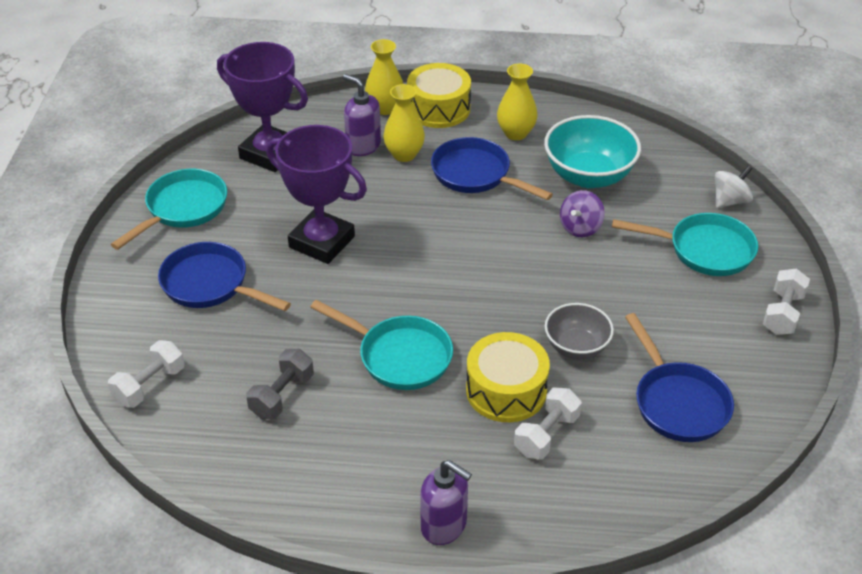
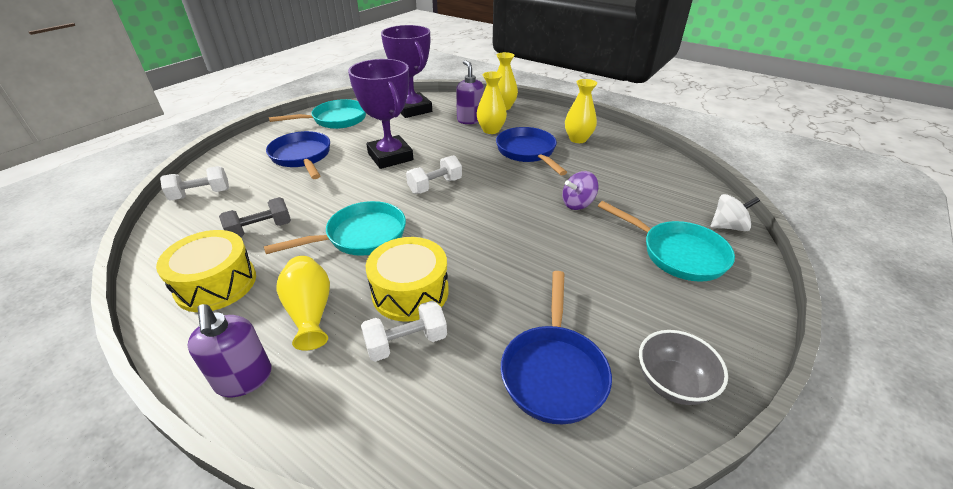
camera: 30 degrees right, 5 degrees down
(399, 356) = (361, 236): turquoise pan -> turquoise pan turned 90 degrees counterclockwise
(435, 449) = (310, 312): none -> yellow vase
(438, 108) = (537, 115): yellow drum -> yellow drum (216, 284)
(576, 347) = (499, 283): grey bowl -> grey bowl (672, 383)
(588, 176) = (612, 176): turquoise bowl -> none
(782, 313) = (728, 335): white dumbbell -> white dumbbell (435, 186)

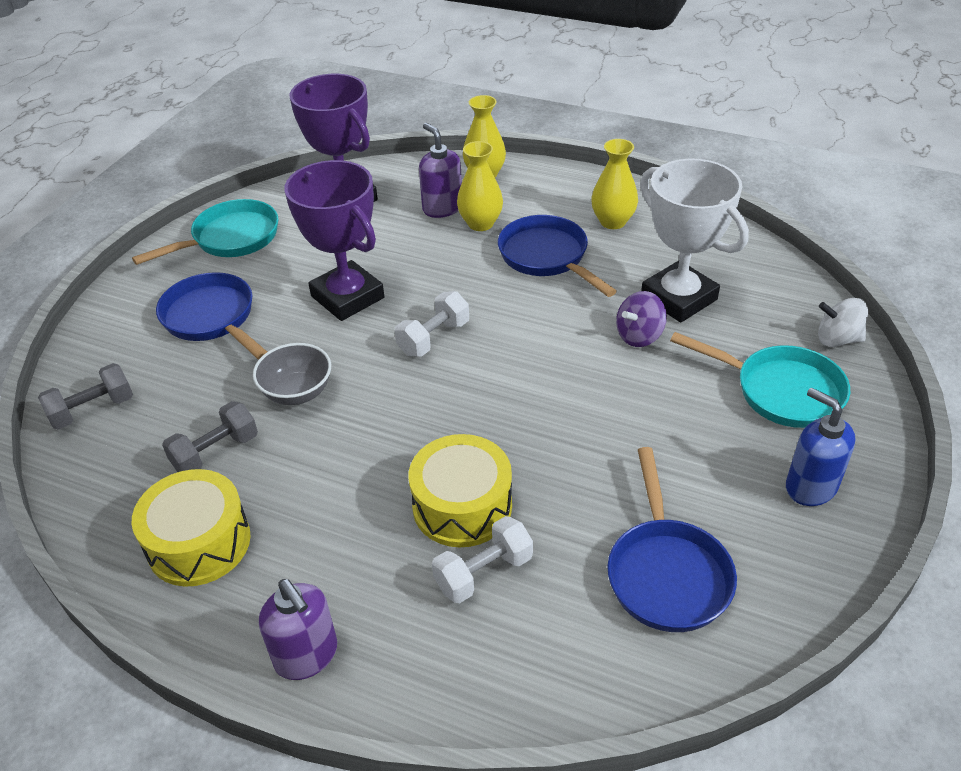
camera: 10 degrees left, 5 degrees up
(201, 194) = (92, 410): white dumbbell -> grey dumbbell
(310, 312) = (345, 557): yellow vase -> none
(361, 236) = (362, 437): turquoise pan -> none
(612, 186) = (678, 298): none -> white trophy
(672, 383) = (800, 561): grey bowl -> grey bowl (297, 392)
(690, 325) = (810, 487): none -> blue soap dispenser
(728, 226) = (837, 339): white spinning top -> white spinning top turned 150 degrees counterclockwise

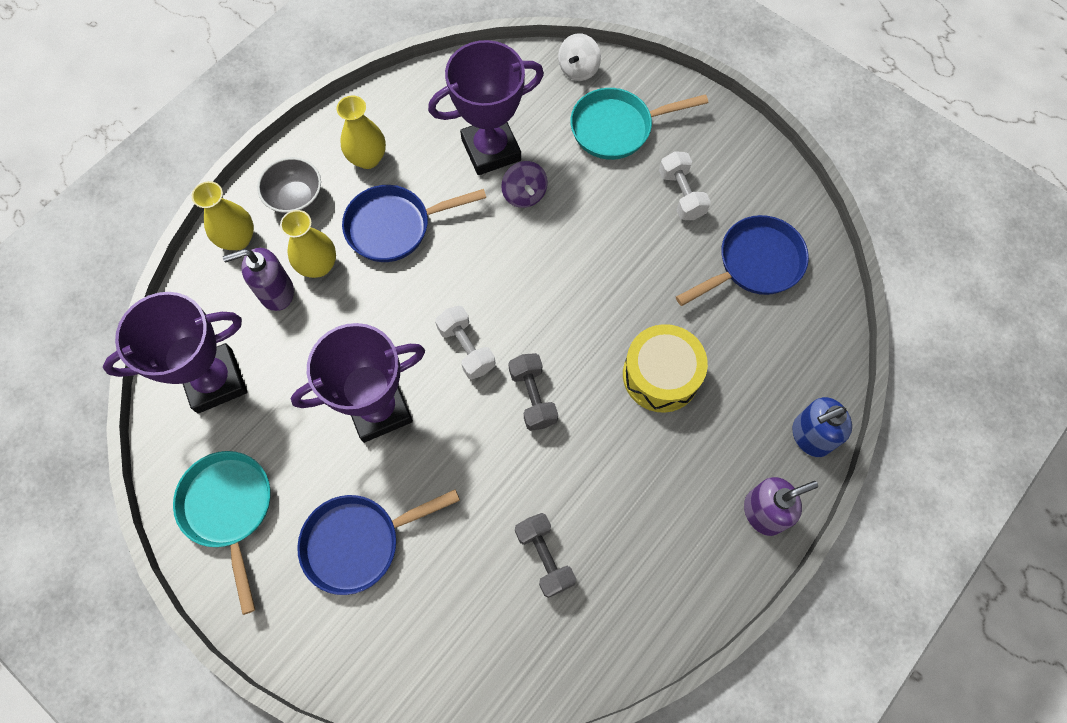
camera: 75 degrees left, 25 degrees up
(92, 410) = (450, 669): grey dumbbell -> grey dumbbell (533, 397)
(199, 542) = (641, 580): yellow drum -> none
(297, 392) = (494, 476): grey bowl -> grey bowl (296, 198)
(483, 573) = (724, 377): white dumbbell -> white dumbbell (681, 194)
(666, 573) = (754, 264): blue pan -> blue pan turned 45 degrees counterclockwise
(678, 298) = (491, 150): white trophy -> purple trophy
(780, 391) = (617, 128): turquoise pan -> turquoise pan turned 150 degrees counterclockwise
(810, 487) = (708, 151): blue soap dispenser -> blue soap dispenser (810, 436)

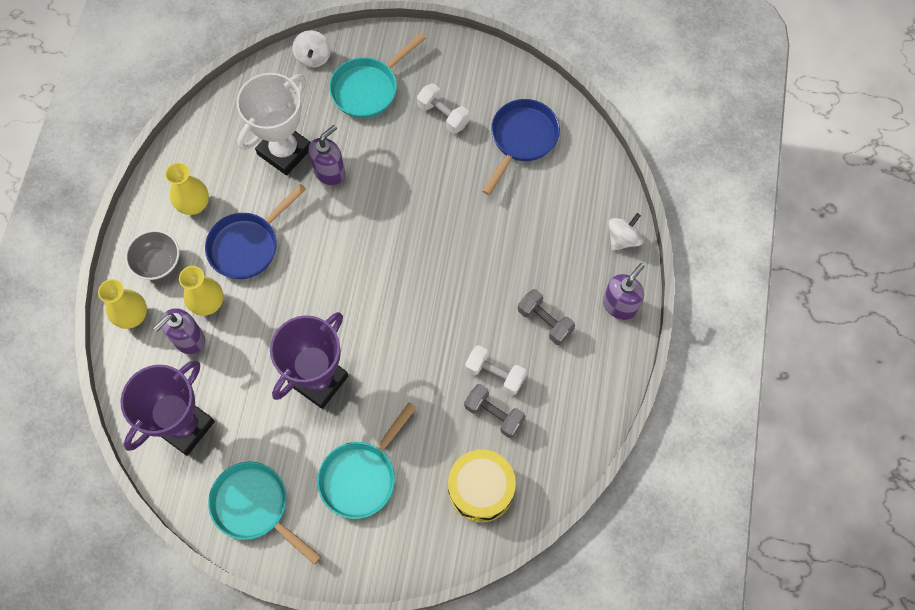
camera: 30 degrees left, 0 degrees up
(359, 542) = (361, 476): blue pan -> turquoise pan
(466, 348) = (355, 304): white dumbbell -> white dumbbell (495, 374)
(491, 150) = (284, 151): purple trophy -> white trophy
(524, 194) = (330, 172): purple spinning top -> purple soap dispenser
(533, 397) = (422, 313): grey dumbbell -> grey dumbbell (545, 321)
(661, 375) = (501, 251): yellow drum -> yellow drum (481, 489)
(810, 436) = (622, 238): blue soap dispenser -> white spinning top

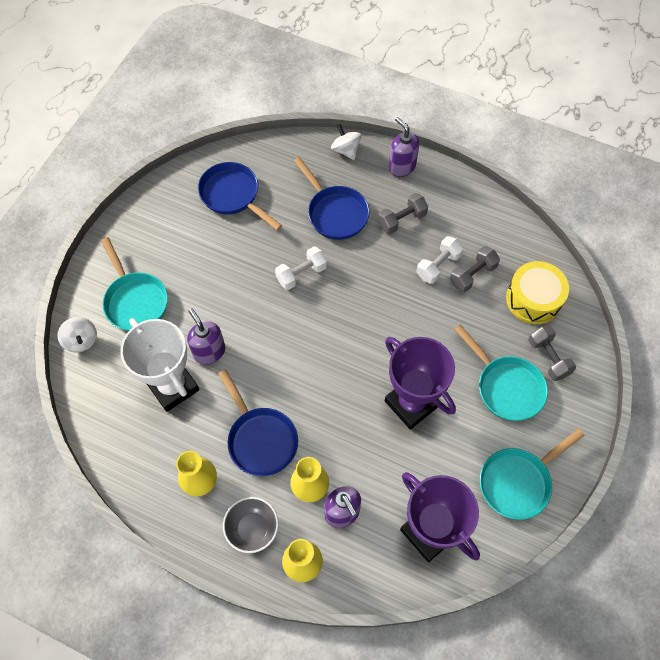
camera: 75 degrees left, 5 degrees down
(313, 57) = (81, 340): white spinning top -> white spinning top turned 45 degrees clockwise
(408, 517) = (548, 358): none -> grey dumbbell
(443, 115) = (186, 248): white dumbbell -> white dumbbell (301, 274)
(532, 248) = (335, 213): none -> blue pan

